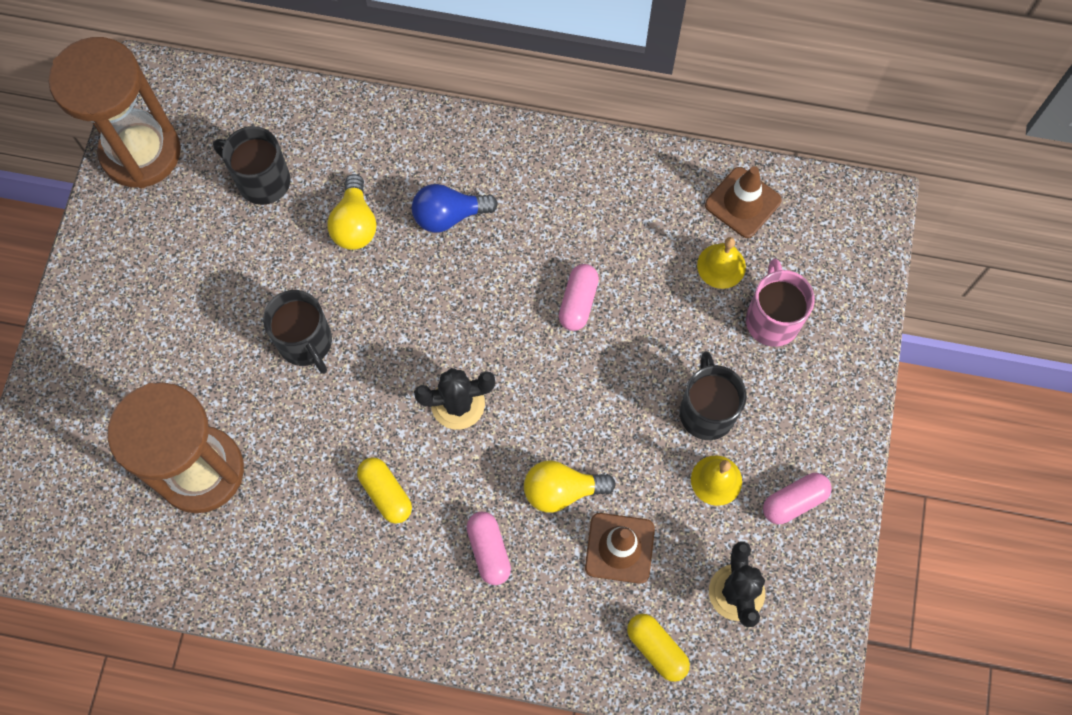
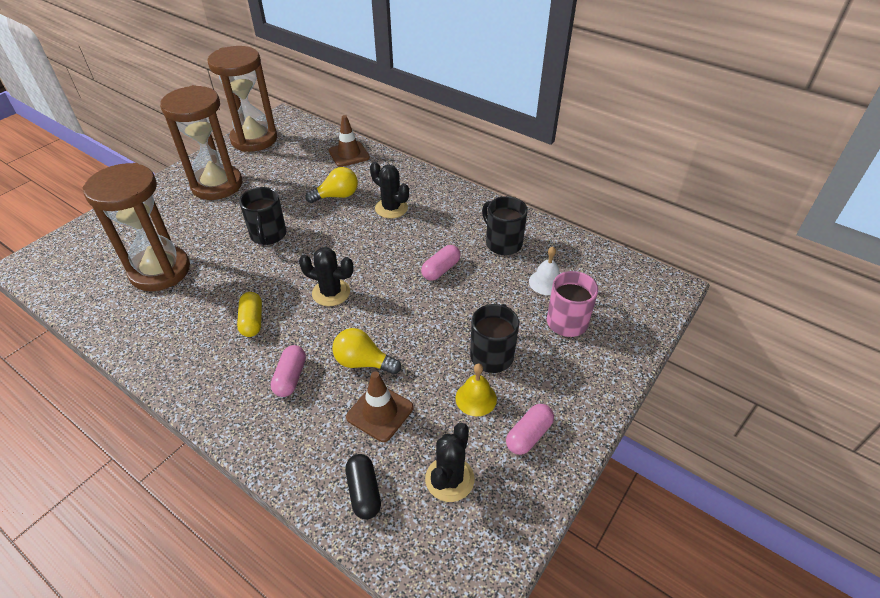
camera: 25 degrees right, 25 degrees down
(157, 278) = (217, 185): none -> brown hourglass
(262, 180) = (303, 166): black mug -> black mug (502, 243)
(355, 224) = (337, 196): yellow light bulb -> yellow light bulb turned 135 degrees counterclockwise
(449, 216) = (391, 208): blue light bulb -> black cactus
(657, 649) = (364, 492): yellow capsule -> black capsule
(721, 266) = (546, 282): yellow bell -> white bell
(742, 203) = (577, 257): brown traffic cone -> brown traffic cone (349, 154)
(794, 501) = (528, 435): pink capsule -> pink capsule turned 45 degrees counterclockwise

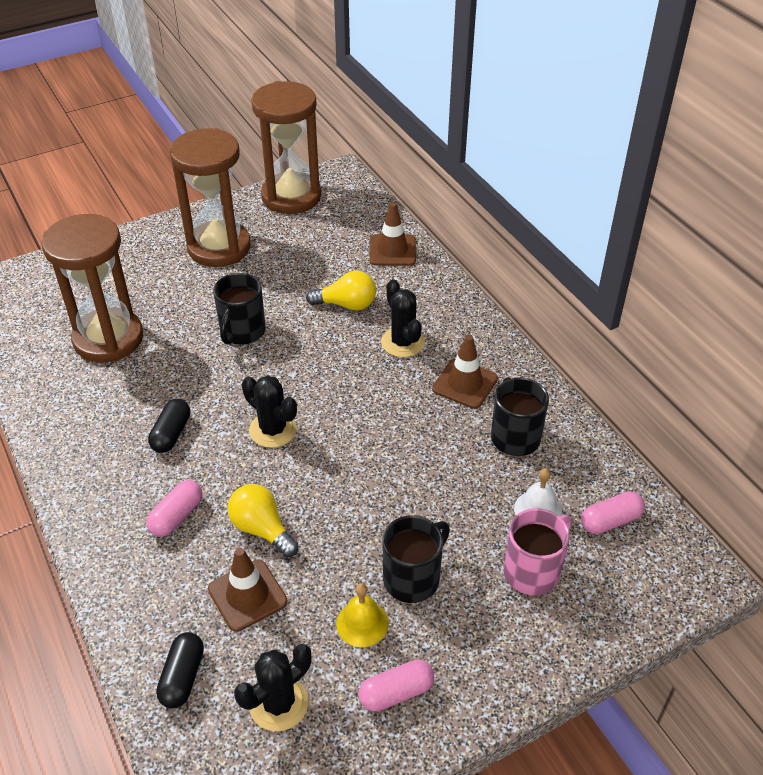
camera: 25 degrees right, 0 degrees up
(252, 321) = (171, 434): yellow capsule -> black capsule
(441, 270) = (416, 446): pink capsule -> pink capsule (610, 521)
(449, 221) = (465, 384): none -> brown traffic cone

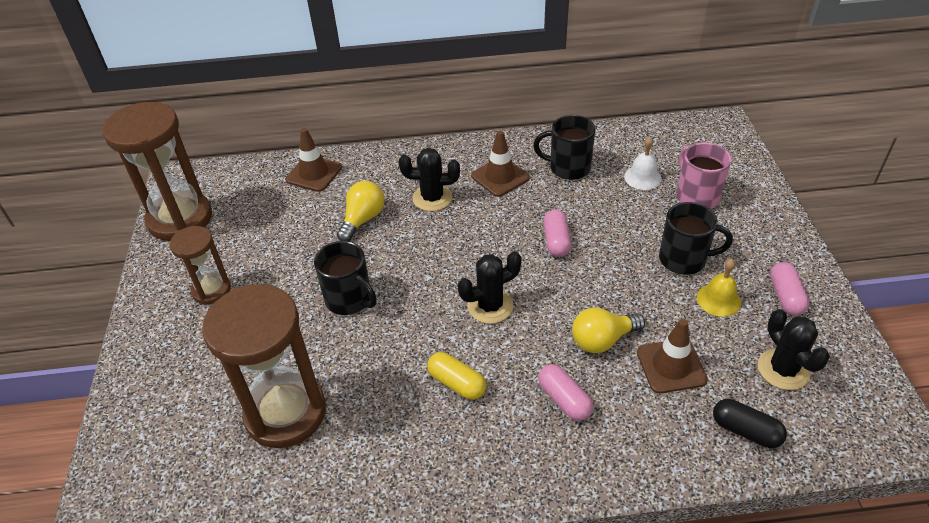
camera: 65 degrees left, 0 degrees up
(171, 434) = (457, 383): black capsule -> yellow capsule
(219, 247) = (211, 290): brown hourglass -> brown hourglass, size x0.55
(413, 578) = (684, 259): black mug -> black mug turned 120 degrees clockwise
(610, 521) = (665, 148): pink capsule -> pink capsule (556, 241)

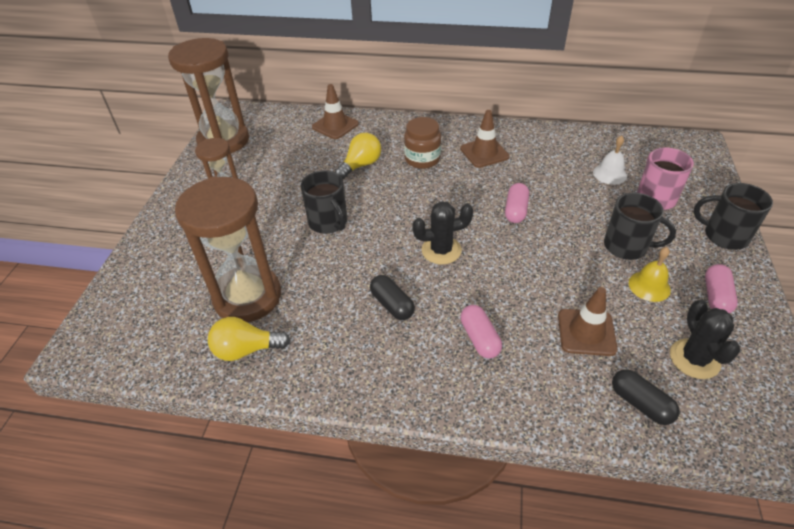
camera: 15 degrees right, 0 degrees up
(432, 198) = (422, 159): black cactus -> brown jar
(457, 383) = (392, 305): yellow capsule -> black capsule
(568, 168) = (545, 155): black mug -> black mug (724, 236)
(602, 340) = (530, 297): yellow light bulb -> yellow light bulb (246, 350)

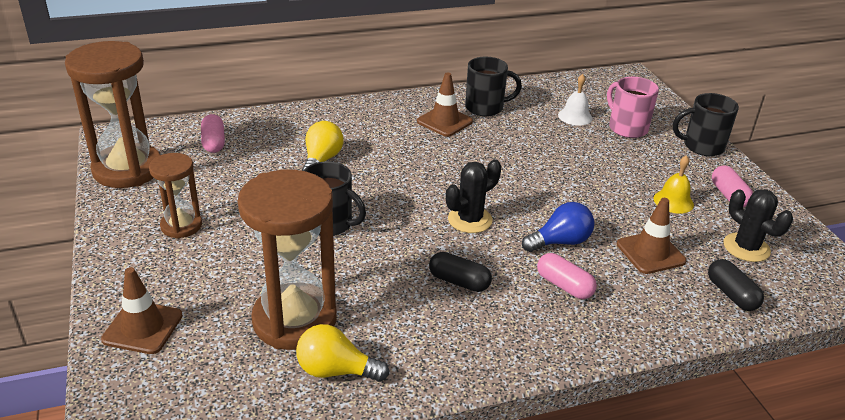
camera: 30 degrees left, 10 degrees down
(246, 350) = (336, 371): yellow light bulb -> yellow light bulb turned 45 degrees clockwise
(335, 125) = (259, 126): brown traffic cone -> brown traffic cone (143, 327)
(422, 159) = (385, 140): brown jar -> none
(506, 295) = (560, 242): none -> blue light bulb
(516, 210) = (514, 167): pink capsule -> pink capsule (214, 142)
(627, 246) = (633, 174): black mug -> black mug (485, 108)
(640, 403) = (731, 294): black capsule -> black capsule turned 45 degrees clockwise

